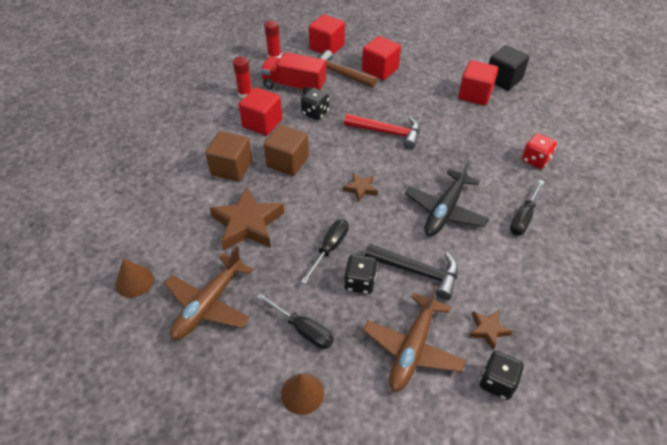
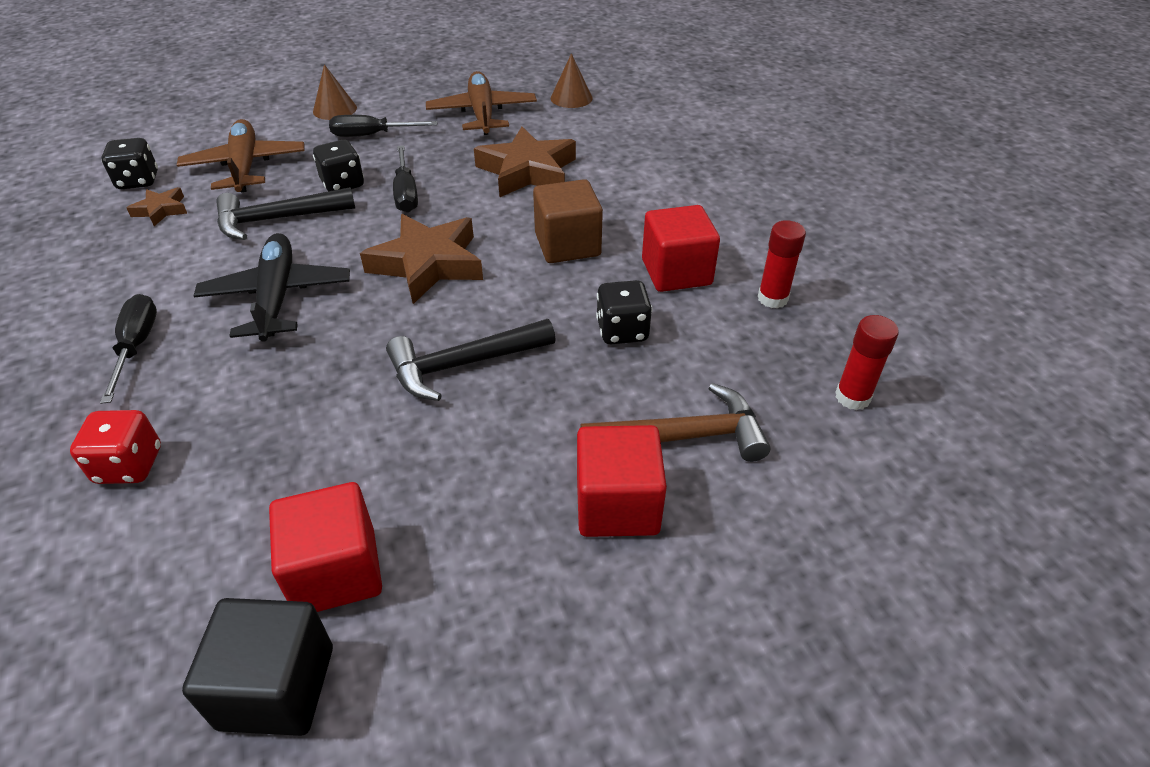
camera: 140 degrees right, 5 degrees down
(232, 168) = (627, 205): brown cube -> none
(294, 86) = (724, 358): red truck -> none
(327, 47) = (803, 495): red cube -> none
(360, 189) = (427, 264): brown star -> brown star, size x2.01
(387, 132) = (463, 364): red hammer -> black hammer

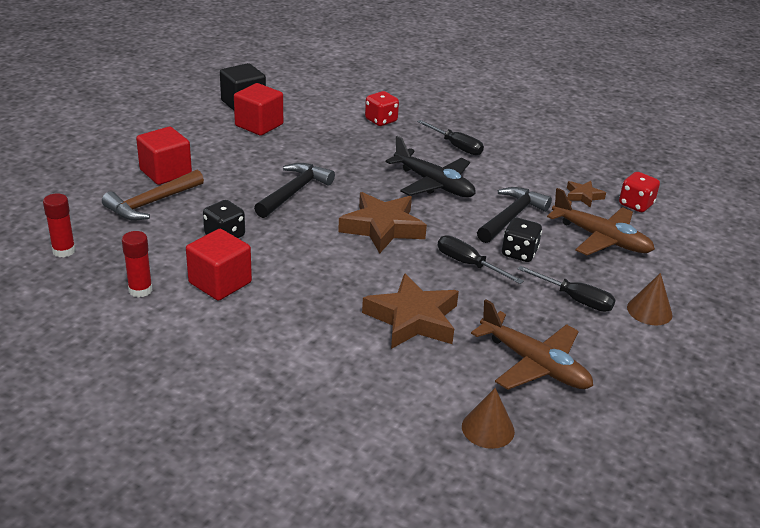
camera: 140 degrees right, 10 degrees down
(138, 181) = (636, 205): black dice -> red dice
(372, 135) = (575, 299): black screwdriver -> black screwdriver turned 75 degrees clockwise
(567, 245) = (312, 272): brown cube -> none

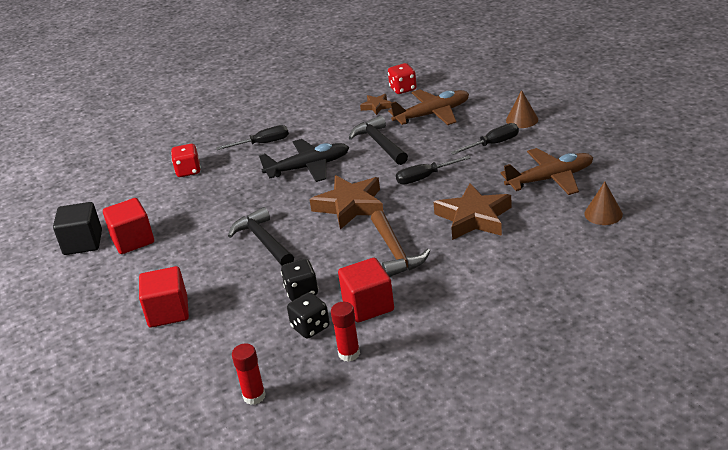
camera: 55 degrees left, 0 degrees up
(152, 203) = (215, 328): brown hammer -> brown hammer (395, 252)
(519, 253) = (426, 152): black dice -> black dice (310, 327)

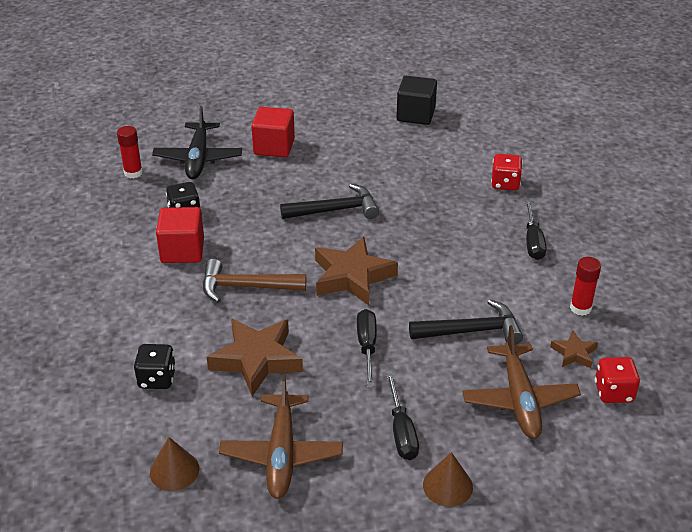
camera: 105 degrees right, 5 degrees up
(133, 240) = (398, 140): red cube -> none
(301, 292) = (237, 218): black dice -> black dice (157, 379)
(308, 167) = (454, 264): black plane -> black plane (198, 158)
(349, 353) = (133, 226): red glue stick -> red glue stick (580, 308)

